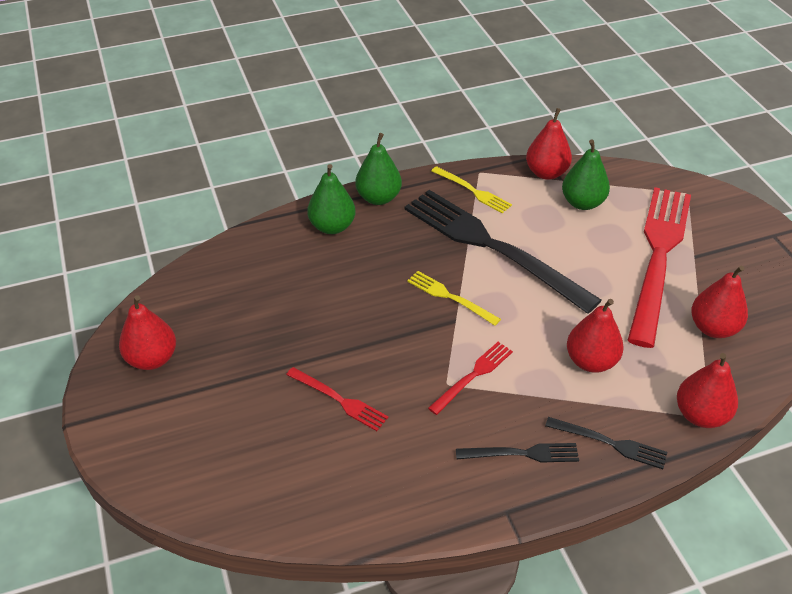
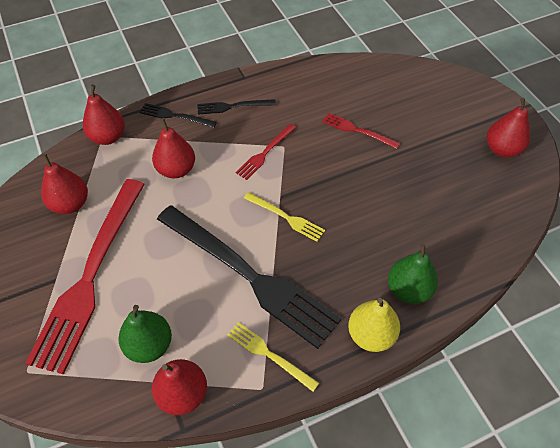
camera: 175 degrees right, 10 degrees up
(378, 198) = (371, 335): green pear -> yellow pear

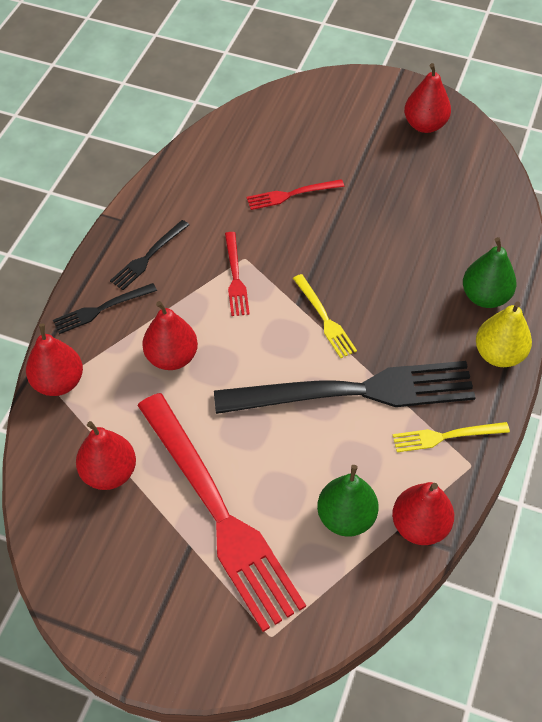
camera: 45 degrees left, 0 degrees up
(286, 217) = (324, 318): yellow fork -> yellow fork turned 75 degrees clockwise

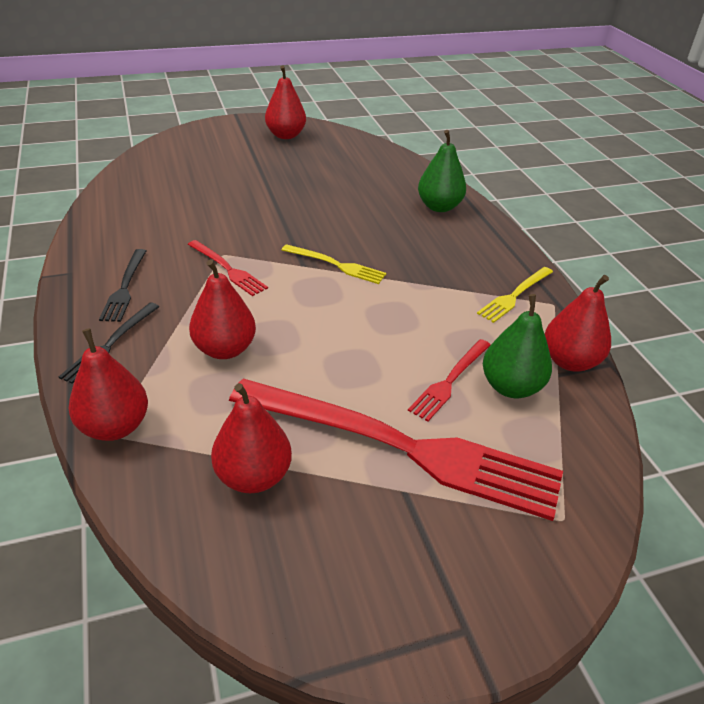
camera: 40 degrees left, 15 degrees down
(291, 194) = (222, 202): red fork -> red fork (450, 381)
(355, 391) = (415, 299): black fork -> none
(499, 354) = (488, 233): yellow pear -> none

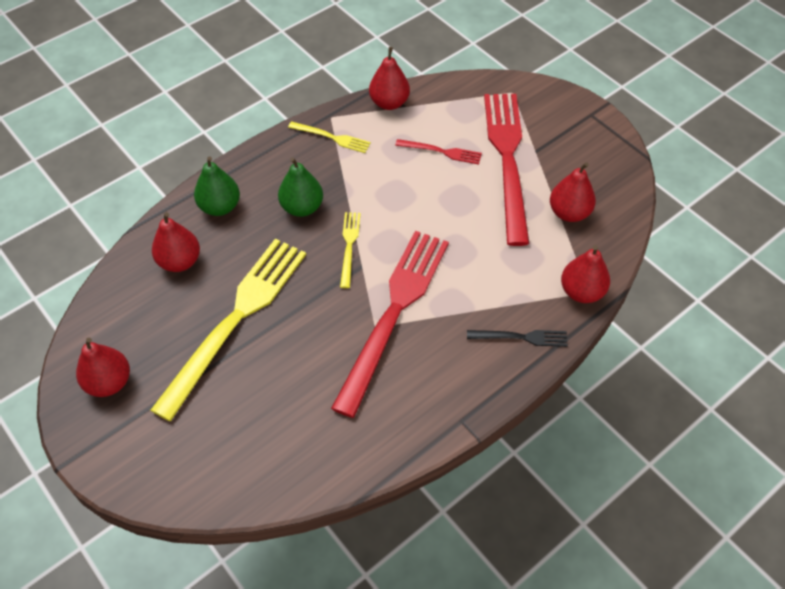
camera: 110 degrees left, 15 degrees up
(125, 287) = (457, 368): black fork -> none
(225, 349) = (484, 271): red pear -> red pear (180, 261)
(228, 269) = (394, 312): red fork -> red fork, size x2.28
(298, 189) = (236, 319): none -> yellow fork
(511, 387) = (429, 124): green pear -> green pear (302, 207)

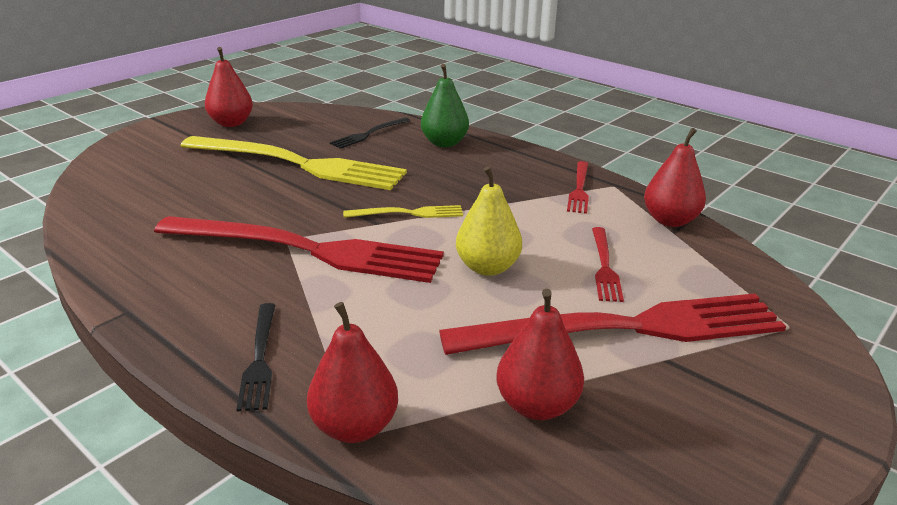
camera: 80 degrees right, 25 degrees down
(180, 261) = (369, 134): red pear -> black fork
(302, 207) = (459, 182): green pear -> none
(332, 137) = (579, 189): yellow fork -> red fork
(434, 211) = (487, 267): none -> yellow pear

